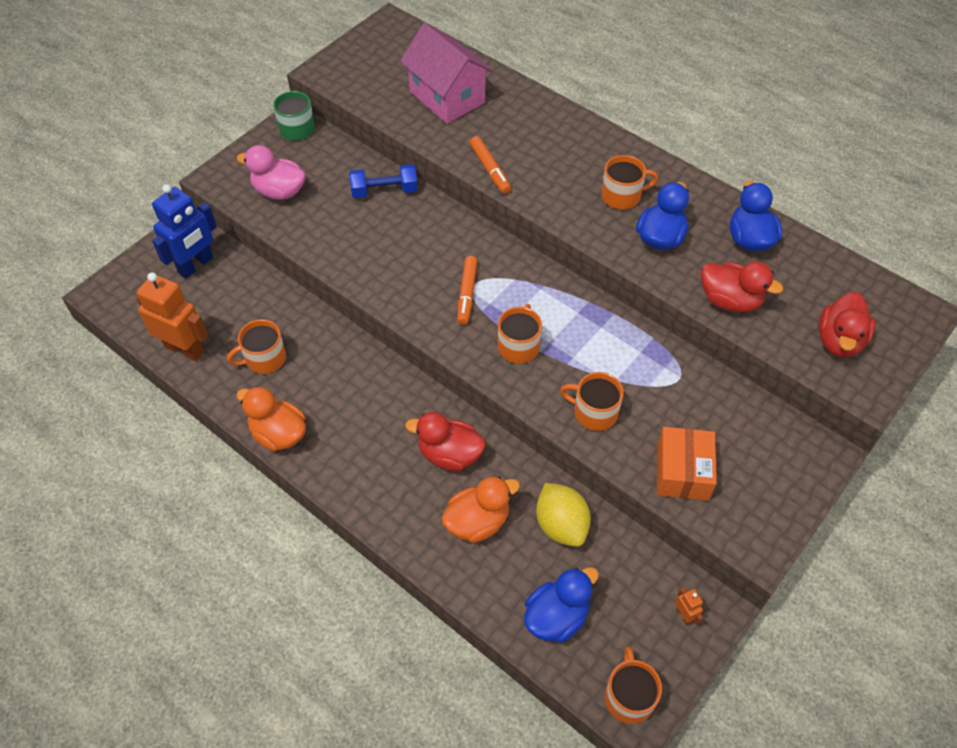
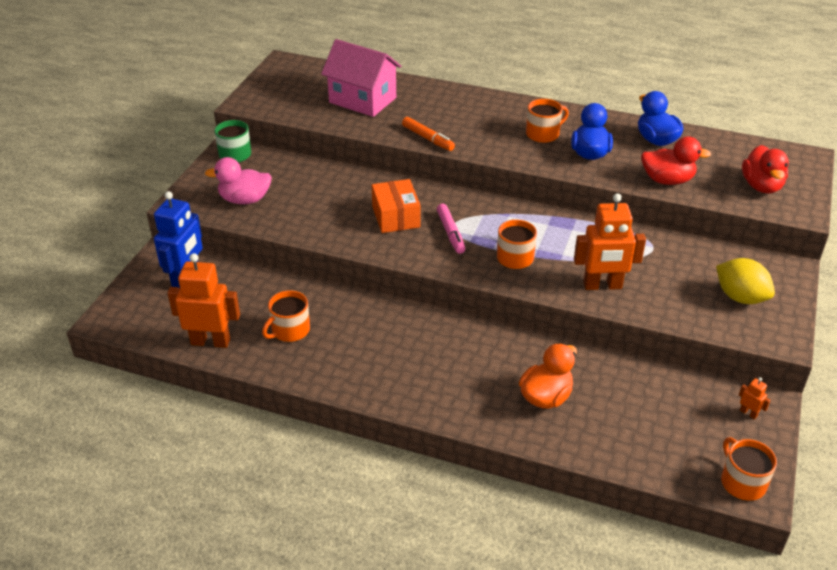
camera: 20 degrees left, 15 degrees down
(278, 434) = (335, 381): orange duck -> none
(384, 191) = (338, 180): blue dumbbell -> none
(449, 454) = (493, 356): red duck -> none
(467, 294) = (450, 233): orange marker -> pink marker
(556, 616) = (651, 444): blue duck -> none
(561, 525) = (615, 380): yellow lemon -> yellow lemon (740, 297)
(594, 412) = (602, 286): orange mug -> orange robot
(682, 472) = (695, 307): orange box -> orange box (396, 217)

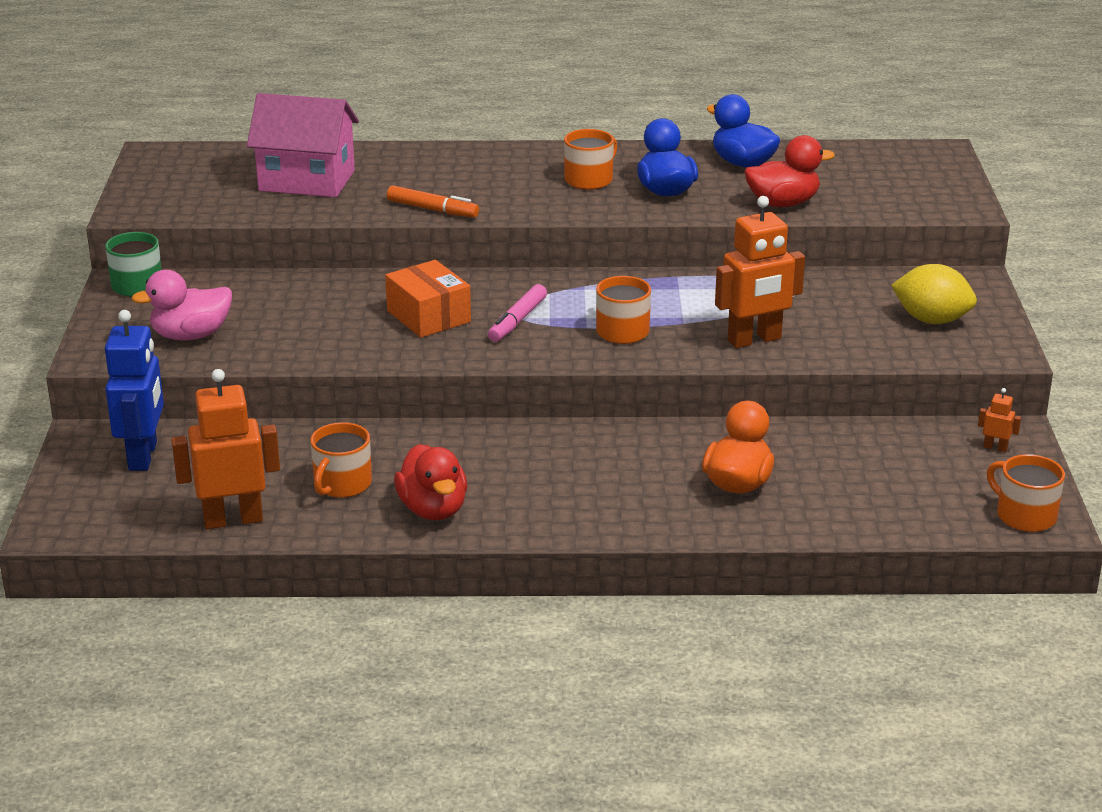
camera: 20 degrees left, 10 degrees down
(450, 233) = (517, 321): pink marker -> pink marker turned 60 degrees clockwise
(761, 186) = (903, 190): red duck -> red duck (433, 509)

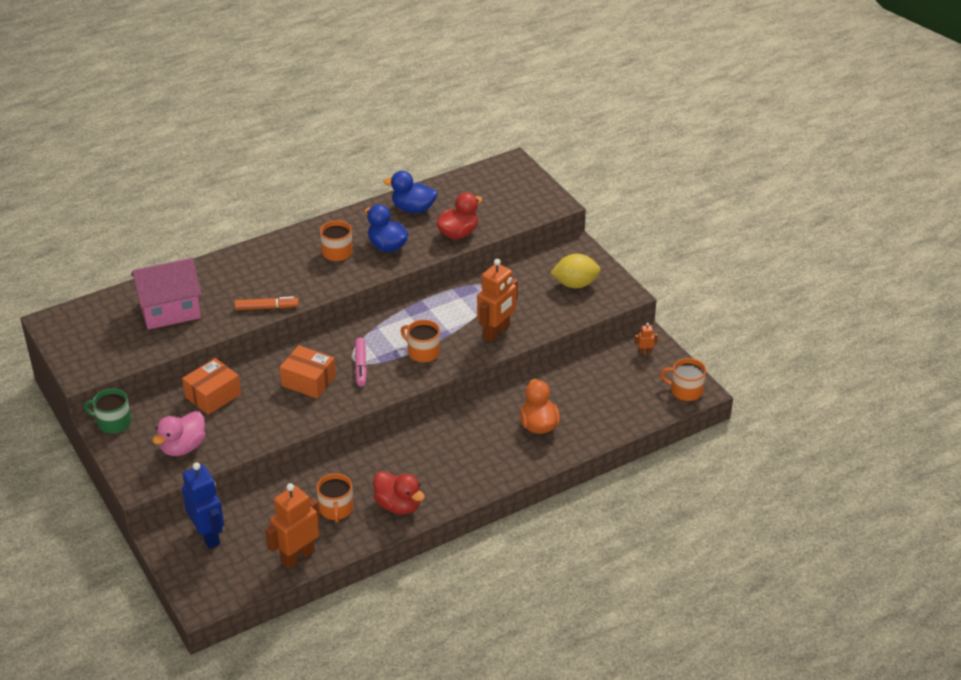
camera: 30 degrees left, 10 degrees up
(287, 295) = (213, 395): none -> orange box

